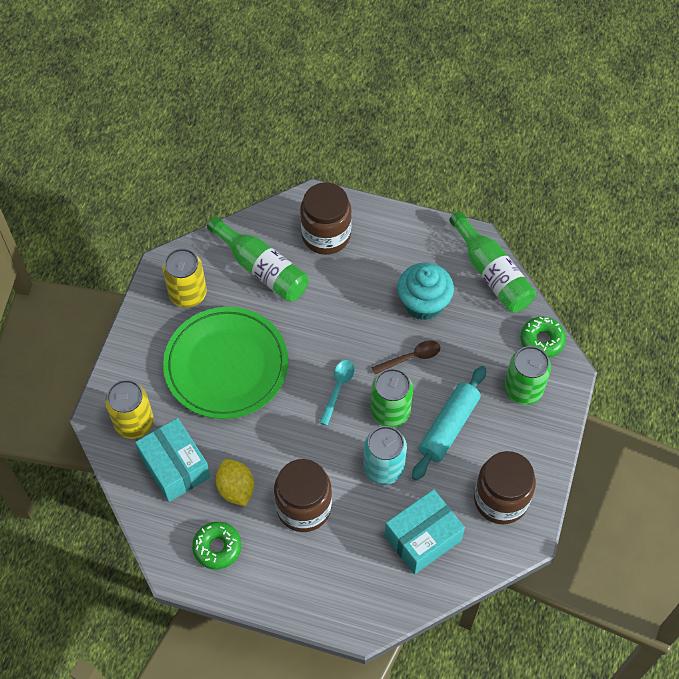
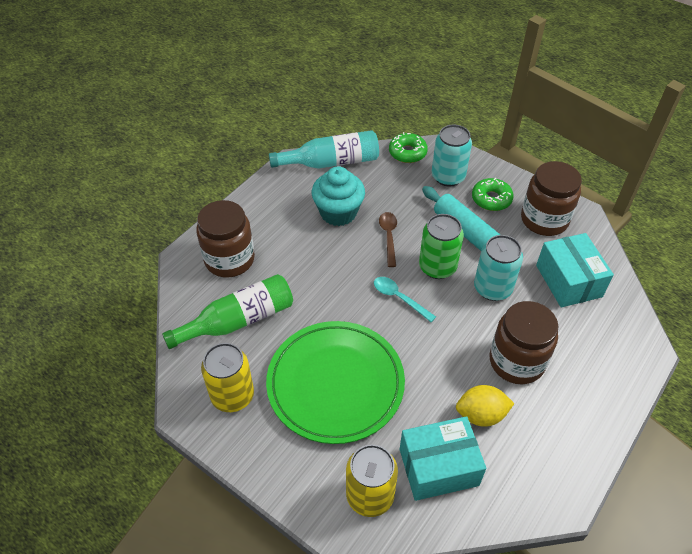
camera: 70 degrees left, 10 degrees down
(217, 547) = (544, 451): green donut -> green donut (491, 199)
(492, 273) = (331, 162): green bottle -> turquoise bottle
(523, 390) = (448, 177): green can -> turquoise can

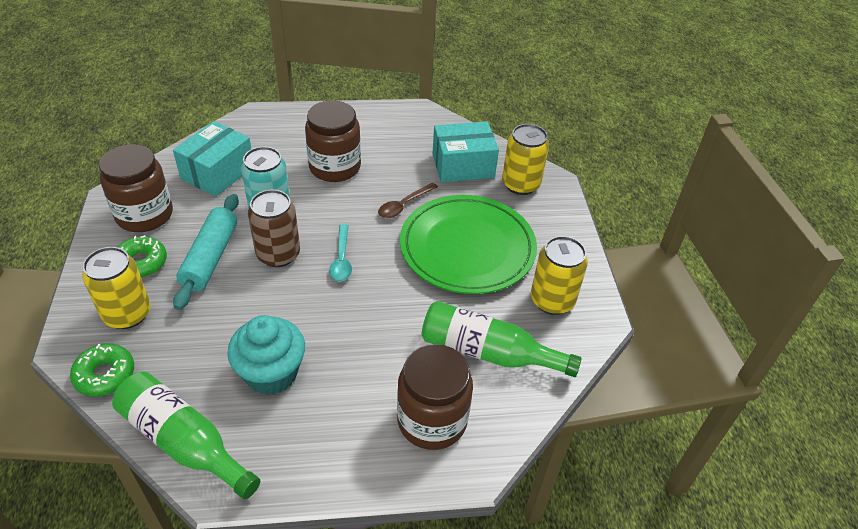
camera: 135 degrees left, 5 degrees down
(331, 162) = (184, 442): turquoise bottle -> green bottle
(389, 237) = (270, 309): brown spoon -> brown spoon (404, 205)
(437, 267) = (278, 254): green can -> brown can
(438, 467) = (463, 165): turquoise box -> turquoise box turned 45 degrees counterclockwise
(448, 177) = (127, 314): turquoise can -> yellow can
(481, 415) = (401, 165): yellow lemon -> none

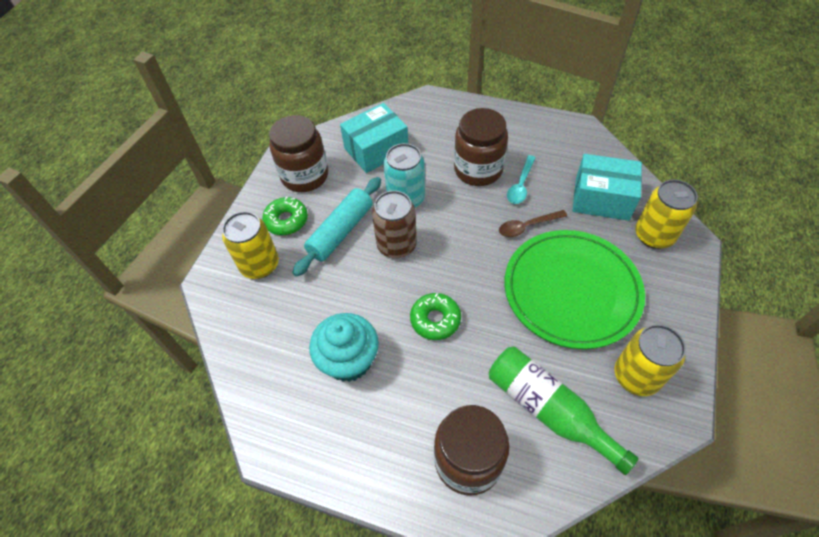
camera: 30 degrees right, 10 degrees up
(105, 375) = (225, 315): green donut -> green donut (435, 320)
(184, 442) = (259, 399): green bottle -> none
(341, 259) = (449, 266): turquoise spoon -> turquoise spoon (520, 185)

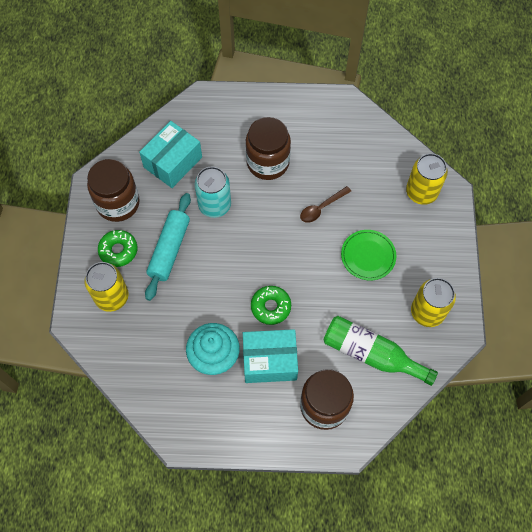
camera: 20 degrees left, 10 degrees up
(396, 245) = (220, 250): brown can -> none
(520, 185) = (307, 170): turquoise spoon -> none
(571, 290) = (368, 256): green plate -> green plate, size x0.51
(601, 199) = (375, 168): turquoise box -> turquoise box (269, 361)

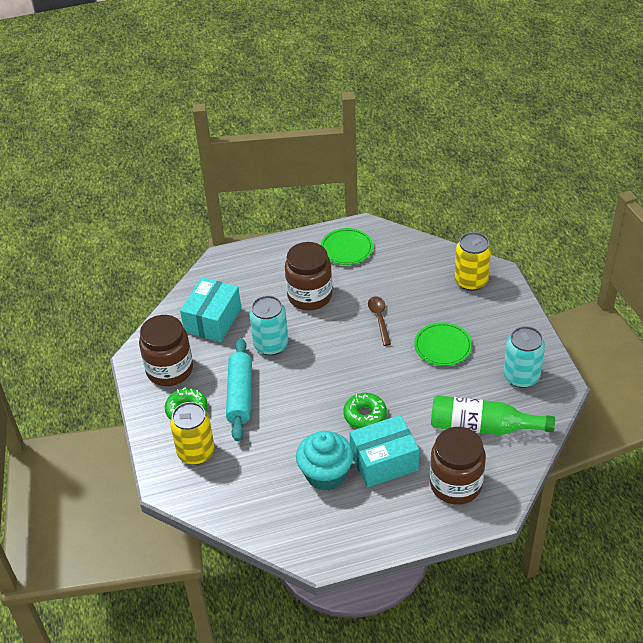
camera: 15 degrees left, 20 degrees down
(320, 120) = (346, 249): none -> green plate
(321, 208) = (379, 319): brown spoon -> brown spoon turned 135 degrees clockwise
(427, 312) = (521, 376): yellow can -> turquoise can

